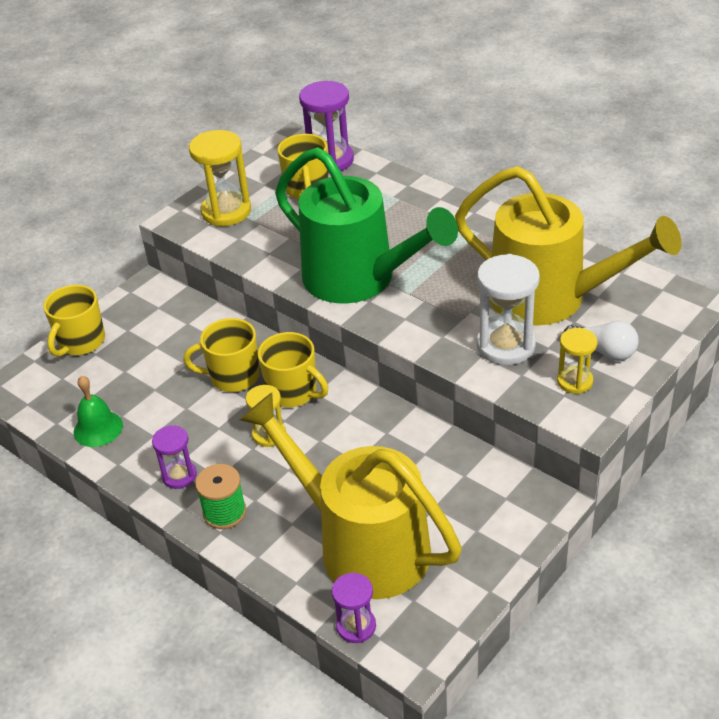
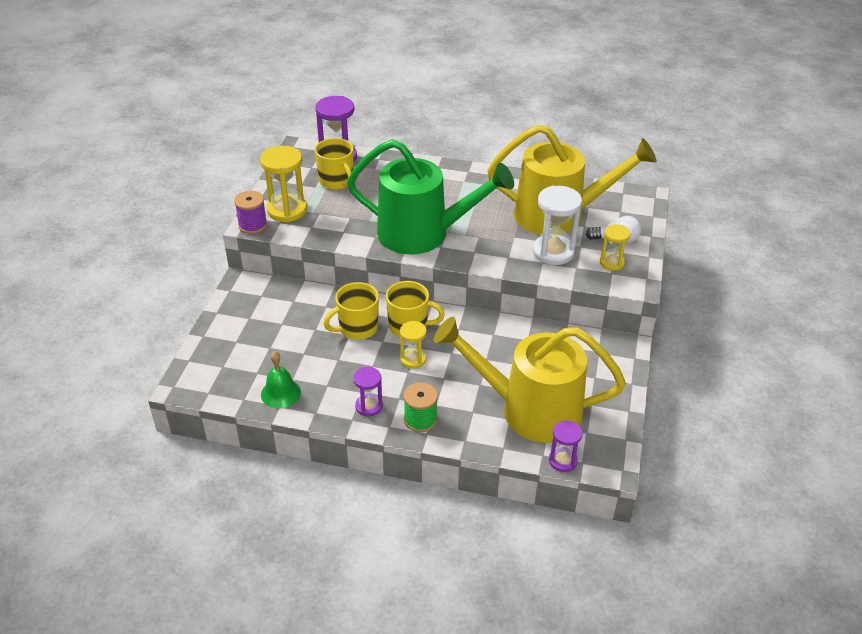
camera: 30 degrees left, 0 degrees up
(81, 342) = (218, 337): yellow mug -> none
(177, 220) = (252, 225): none -> purple spool

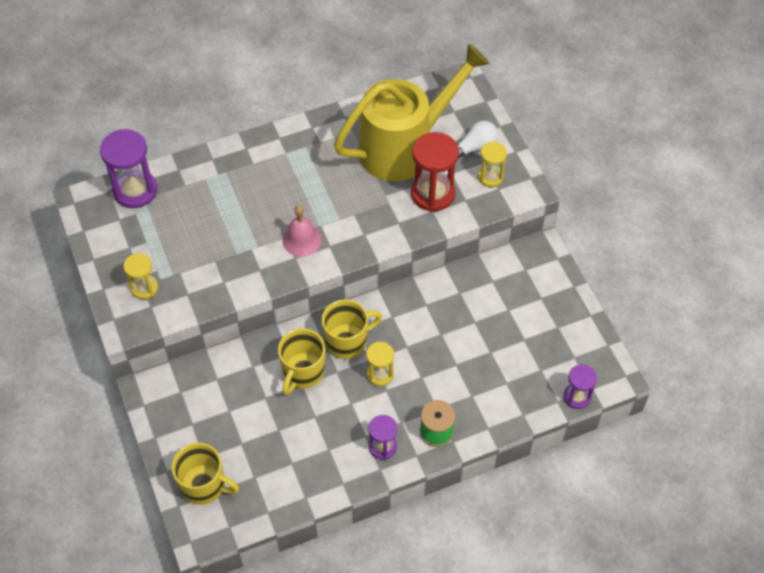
camera: 35 degrees left, 15 degrees up
(252, 225) = (127, 326): purple spool -> none
(280, 393) = (295, 484): green bell -> none
(287, 210) = (144, 288): yellow hourglass -> yellow hourglass, size x0.59
(337, 181) = (162, 223): yellow mug -> yellow mug (204, 485)
(424, 234) = (302, 240): green watering can -> pink bell
(528, 410) = (514, 365): yellow watering can -> none
(553, 252) = (433, 193): white hourglass -> red hourglass

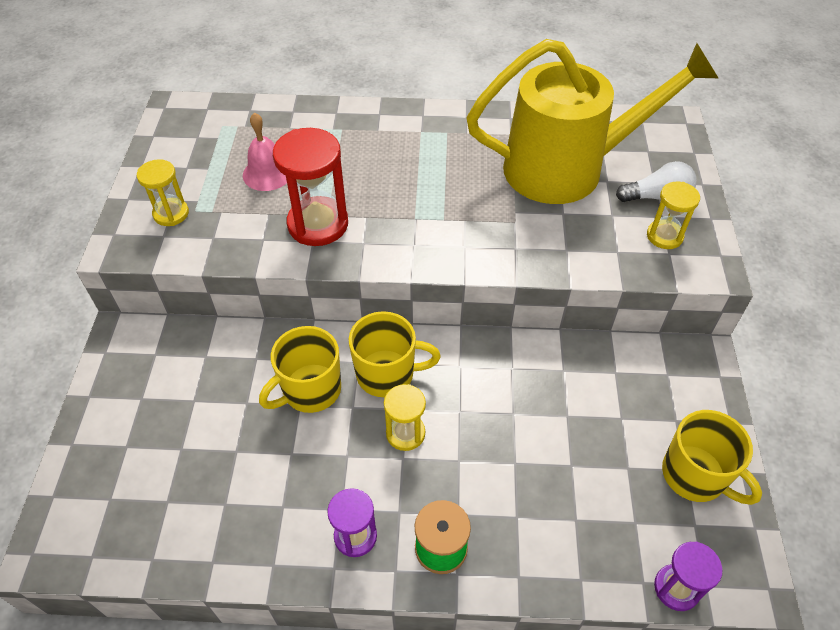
camera: 25 degrees right, 5 degrees down
(135, 191) = (234, 116): purple hourglass -> none
(204, 485) = (101, 484): yellow mug -> yellow mug (695, 476)
(302, 240) = (384, 226): pink bell -> pink bell (267, 173)
(433, 193) = (577, 230): red hourglass -> red hourglass (318, 224)

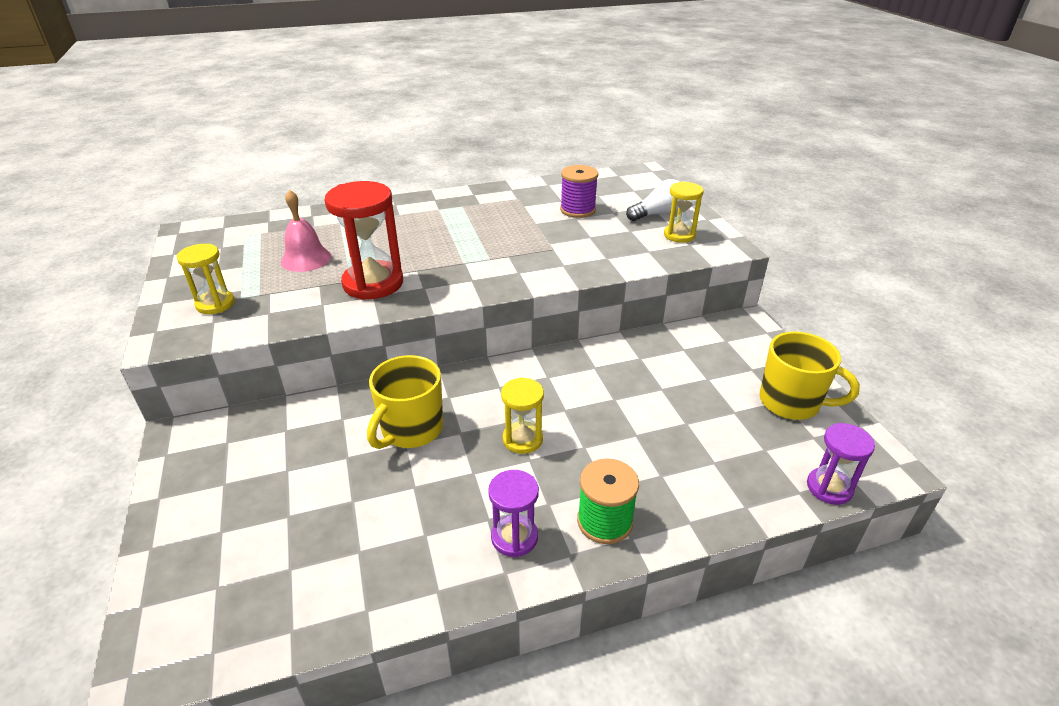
camera: 20 degrees left, 15 degrees down
(387, 374) = (482, 399): yellow mug -> none
(568, 168) = (577, 210): yellow watering can -> purple spool

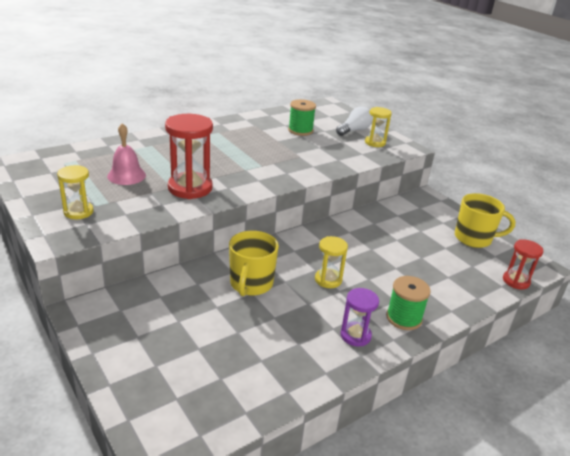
camera: 20 degrees left, 5 degrees down
(577, 210) = (300, 130): purple spool -> green spool
(829, 488) = (516, 281): purple hourglass -> red hourglass

